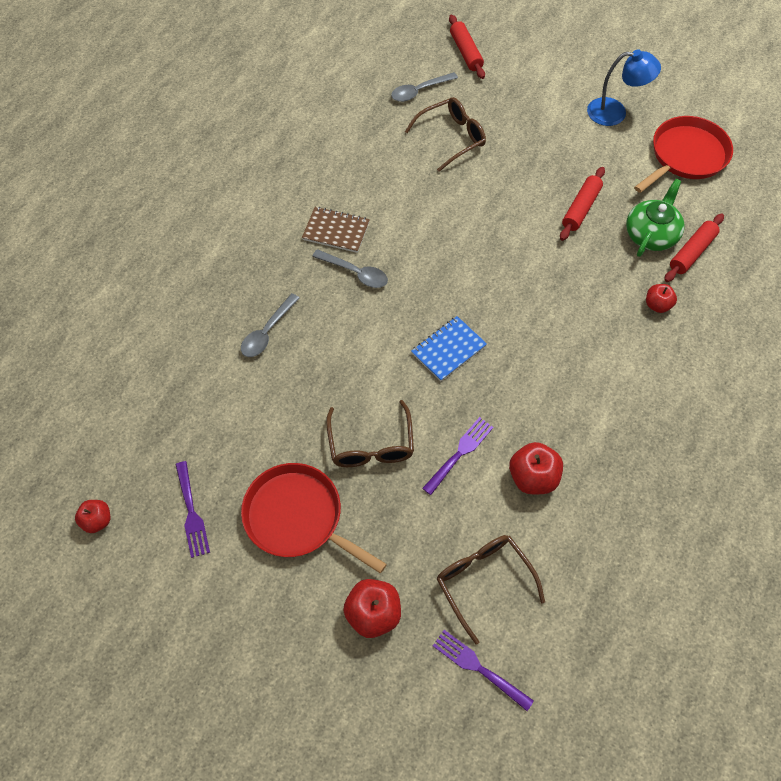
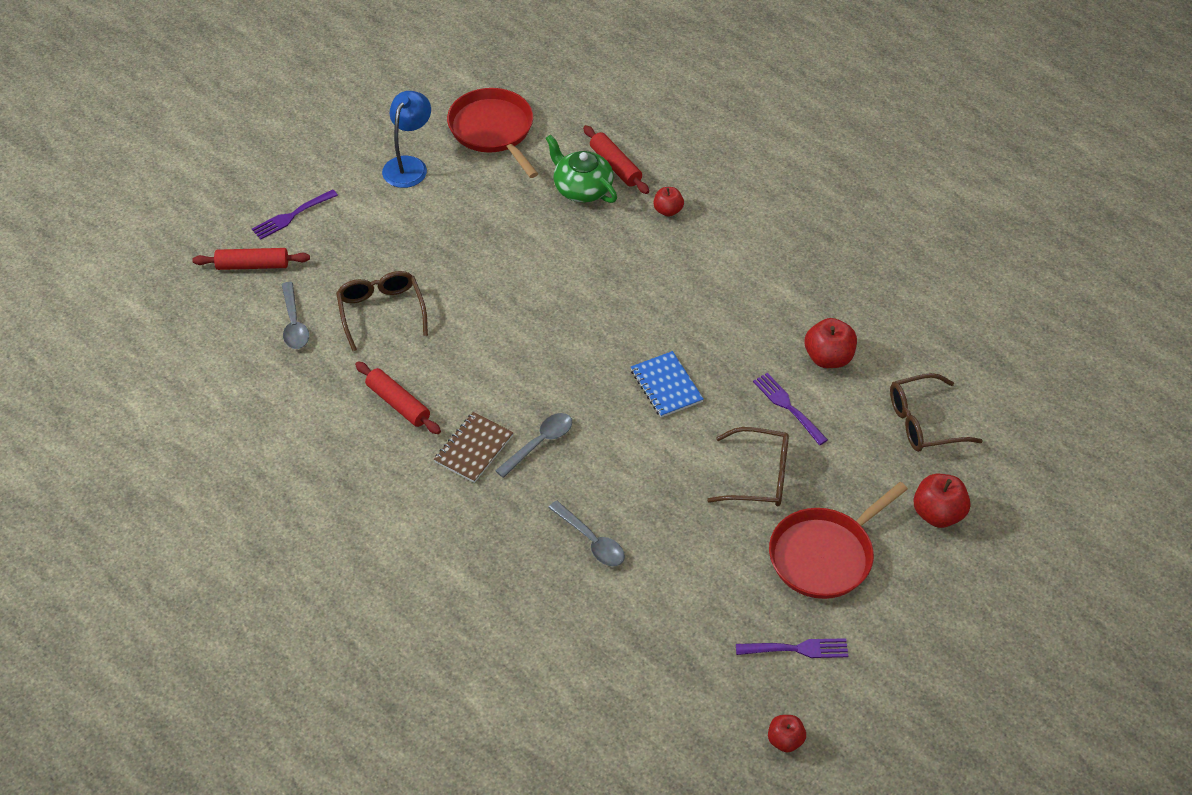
camera: 75 degrees left, 10 degrees down
(478, 668) = (1002, 446): purple fork -> purple fork (292, 216)
(581, 208) = (527, 231): red rolling pin -> red rolling pin (398, 403)

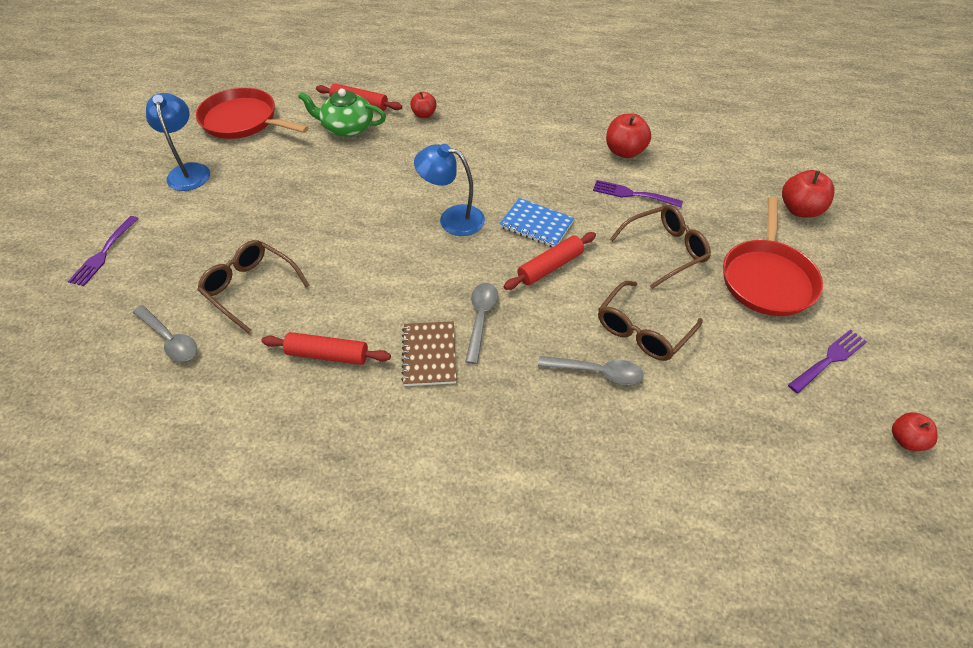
camera: 35 degrees left, 0 degrees up
(252, 265) = (90, 311): red rolling pin -> red rolling pin (550, 267)
(596, 338) = (452, 218): none -> blue lamp
(924, 422) = (725, 159): brown glasses -> brown glasses (643, 330)

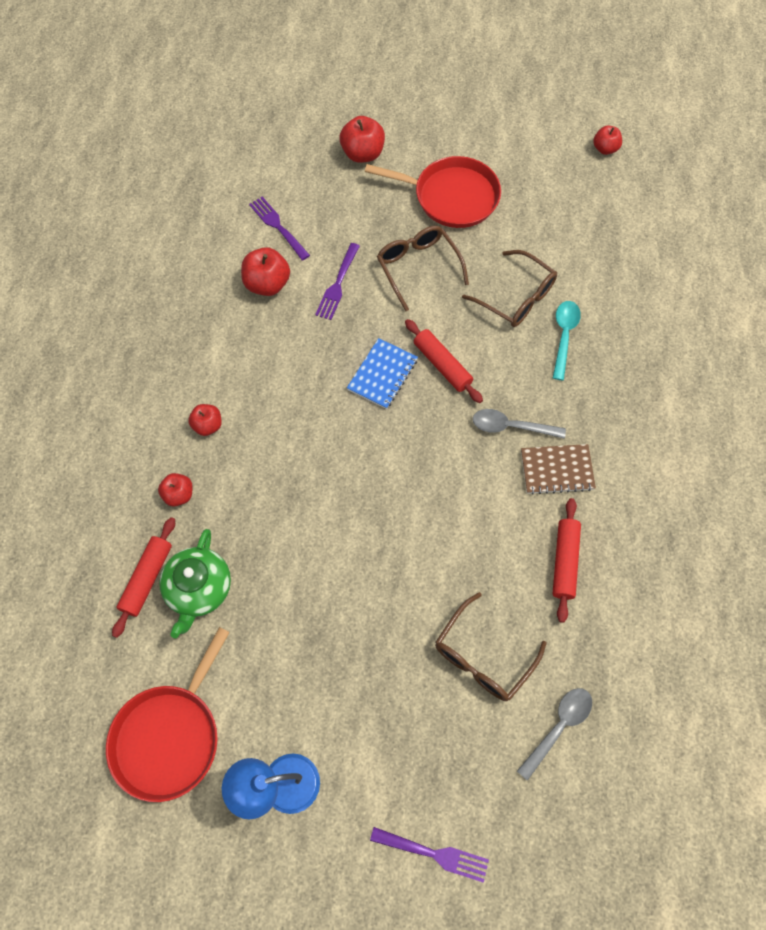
camera: 90 degrees left, 15 degrees up
(452, 218) = (373, 455): blue lamp -> none
(483, 125) = (208, 425): none -> red apple
(597, 372) = (564, 336): grey spoon -> turquoise spoon
(829, 359) = (537, 175): purple fork -> purple fork (278, 226)

